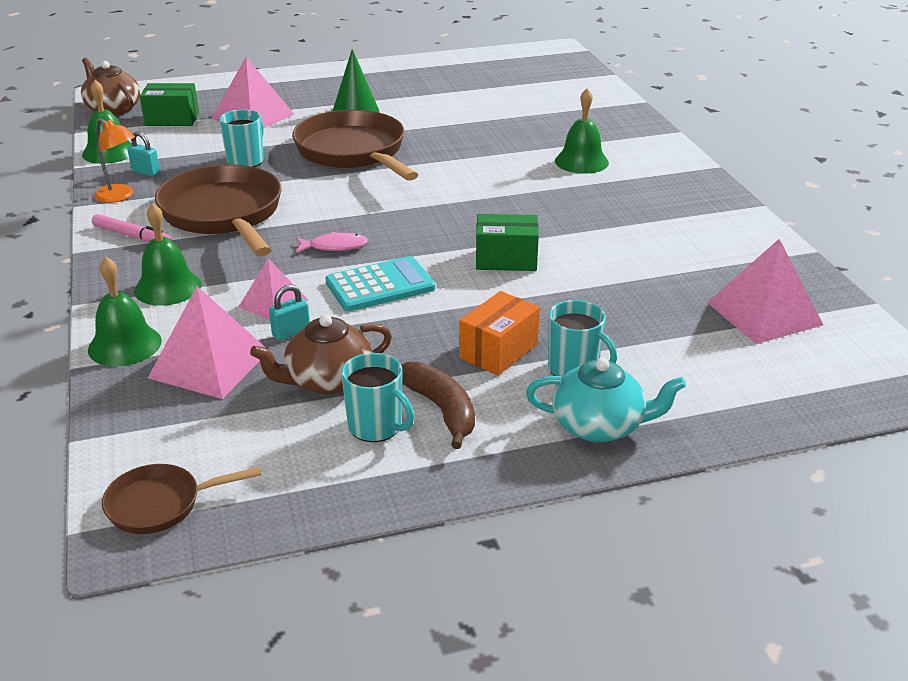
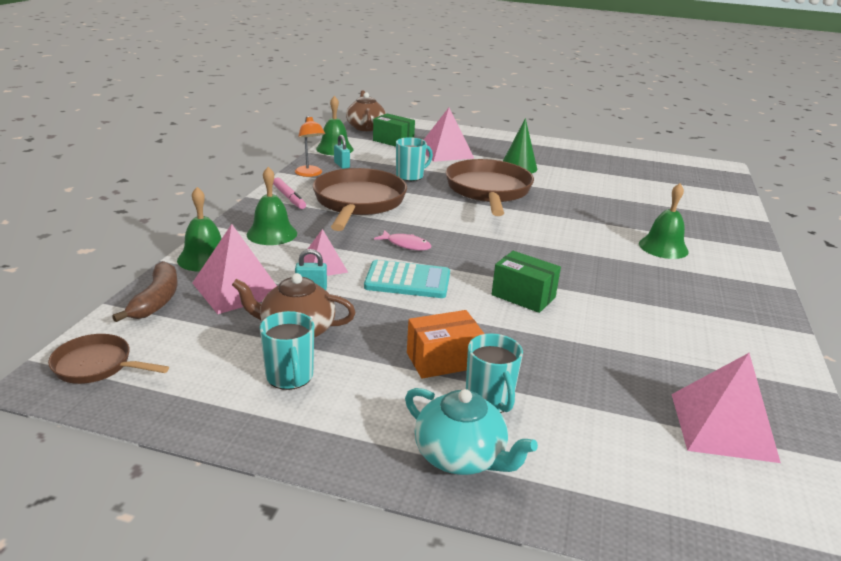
camera: 30 degrees right, 5 degrees down
(441, 409) = (350, 385): brown banana -> brown banana (156, 300)

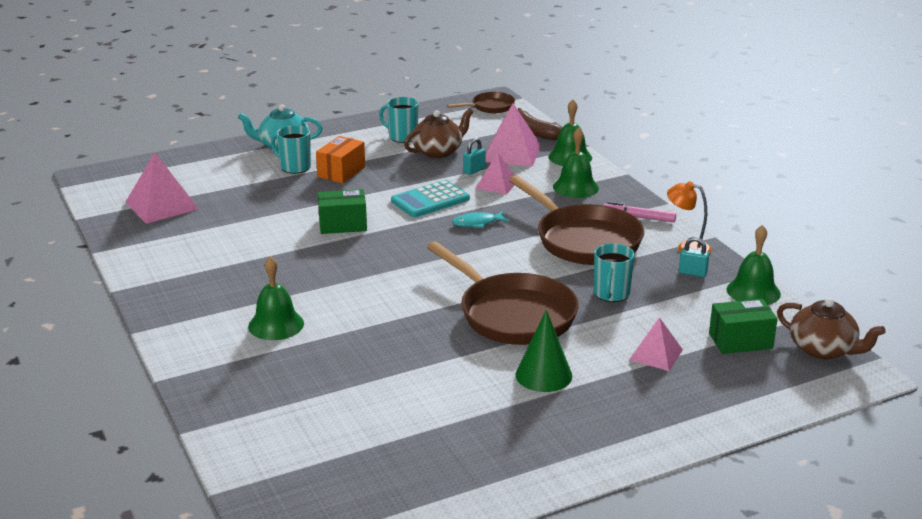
camera: 140 degrees right, 0 degrees up
(406, 245) = (477, 223): pink fish -> turquoise fish
(445, 152) = (656, 354): pink pyramid -> pink pyramid, size x0.62

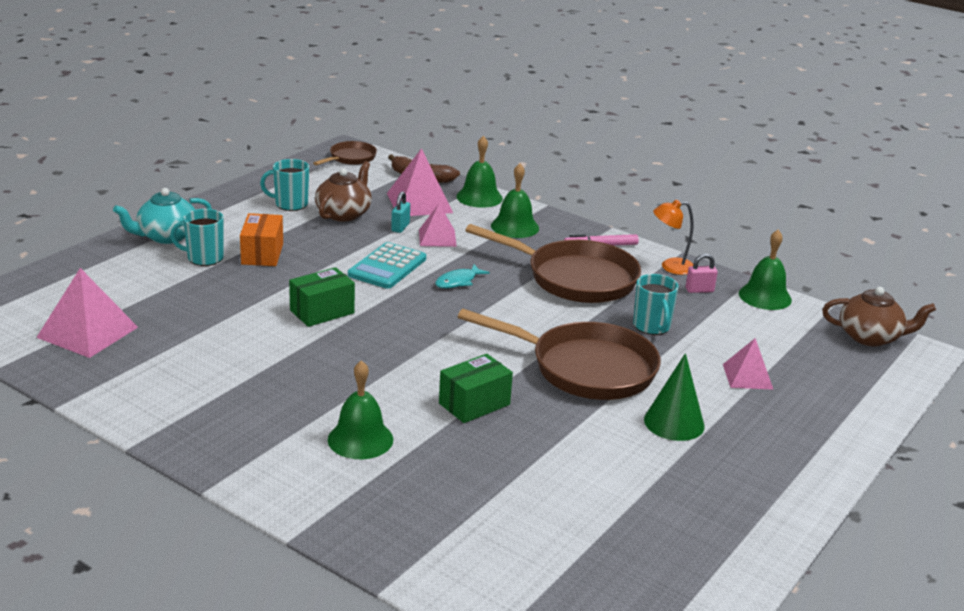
camera: 30 degrees left, 0 degrees up
(692, 273) = (699, 290): turquoise padlock -> pink padlock
(740, 341) = (801, 345): green box -> green box (474, 404)

